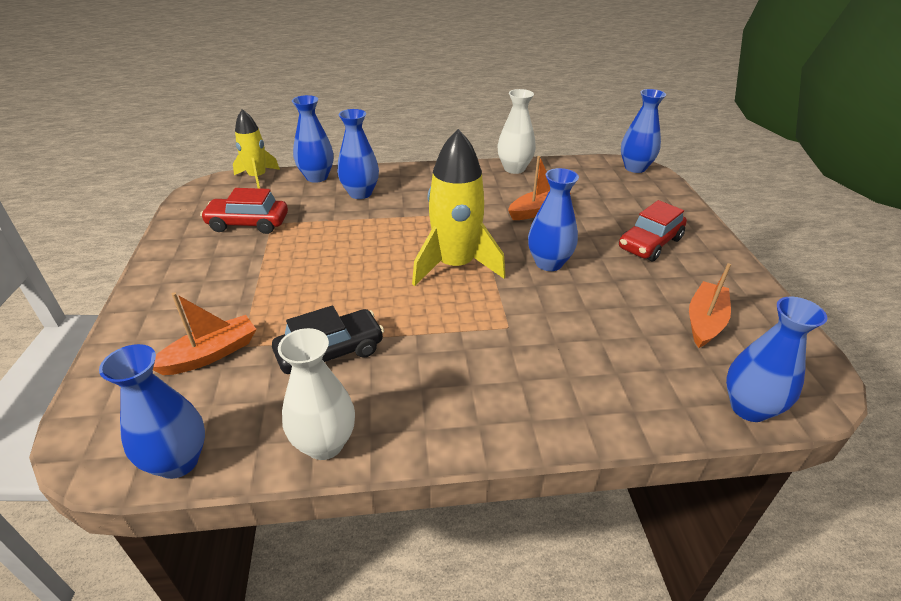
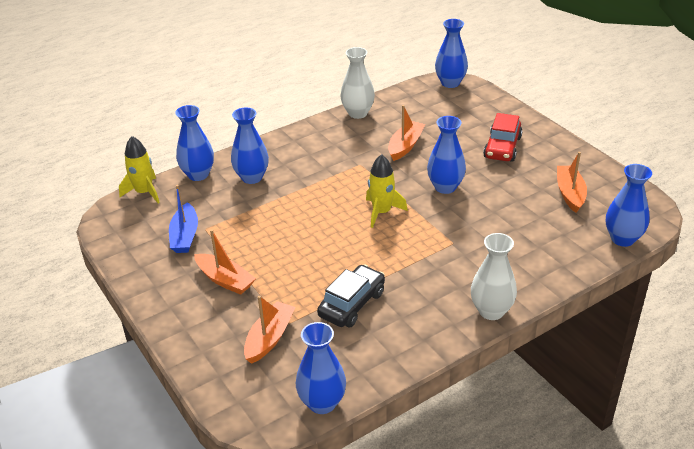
camera: 25 degrees left, 0 degrees up
(236, 276) = (225, 280): none -> orange boat
(248, 224) = (185, 236): red car -> blue boat
(324, 444) = (402, 356): white vase -> white vase (491, 311)
(455, 265) = (382, 212): yellow rocket -> yellow rocket, size x0.61

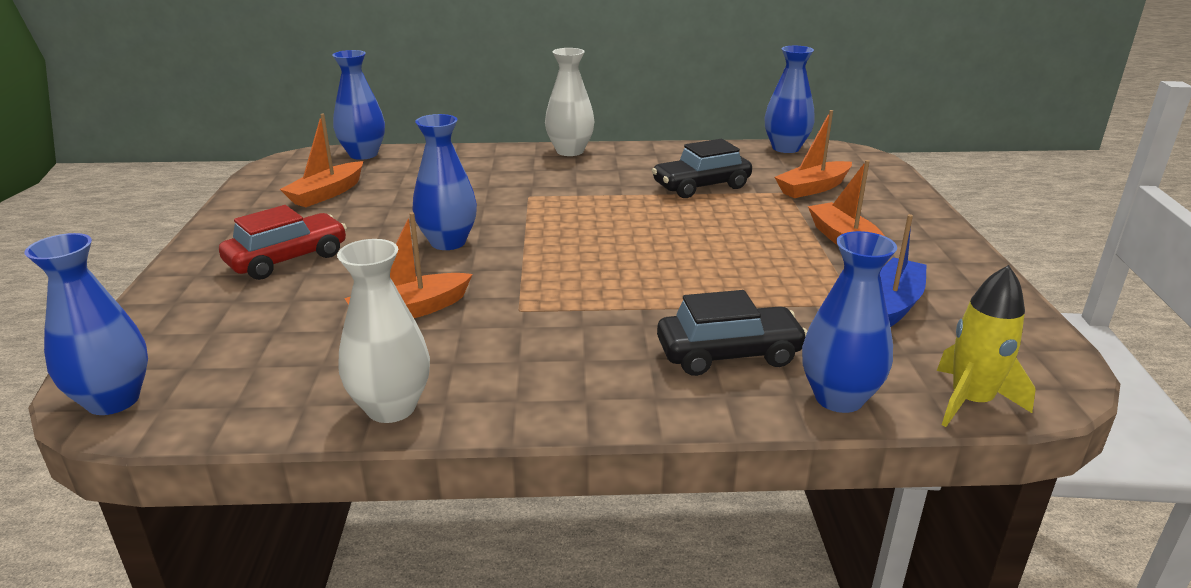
camera: 150 degrees left, 10 degrees down
(252, 177) = (729, 354): blue vase -> black car
(382, 212) = (570, 243): yellow rocket -> none

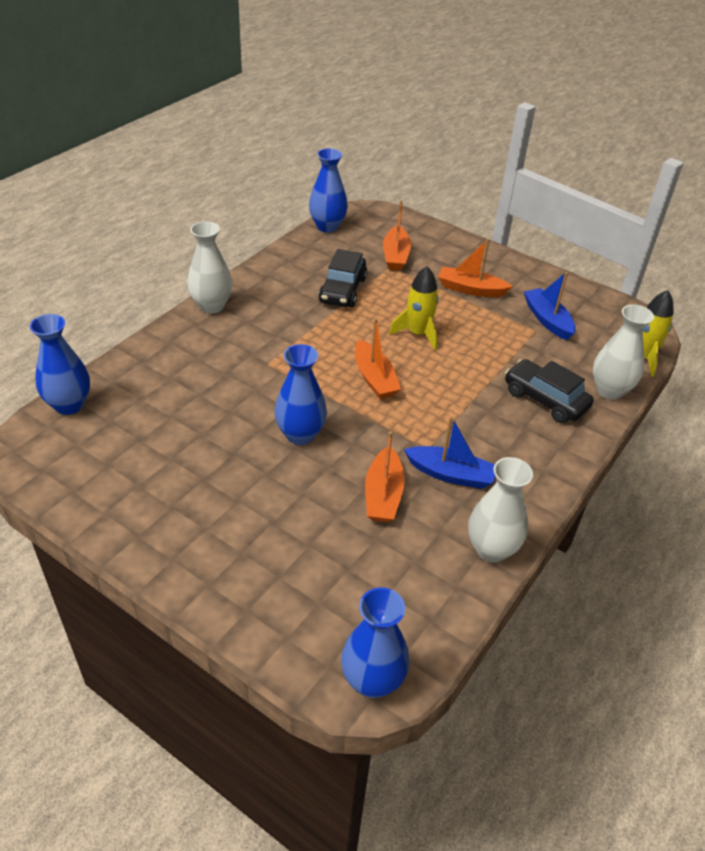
camera: 55 degrees left, 15 degrees up
(287, 259) = (238, 524): red car -> none
(327, 194) = (132, 458): orange boat -> orange boat (374, 378)
(493, 338) = (451, 474): none -> blue boat
(705, 241) = (418, 334): none -> yellow rocket
(729, 354) = (545, 399): black car -> black car turned 75 degrees counterclockwise
(838, 398) = (609, 390): blue vase -> white vase

